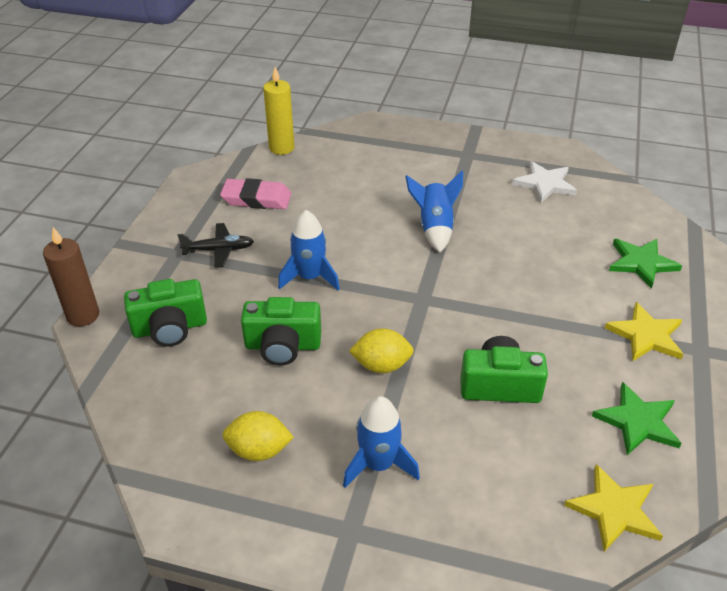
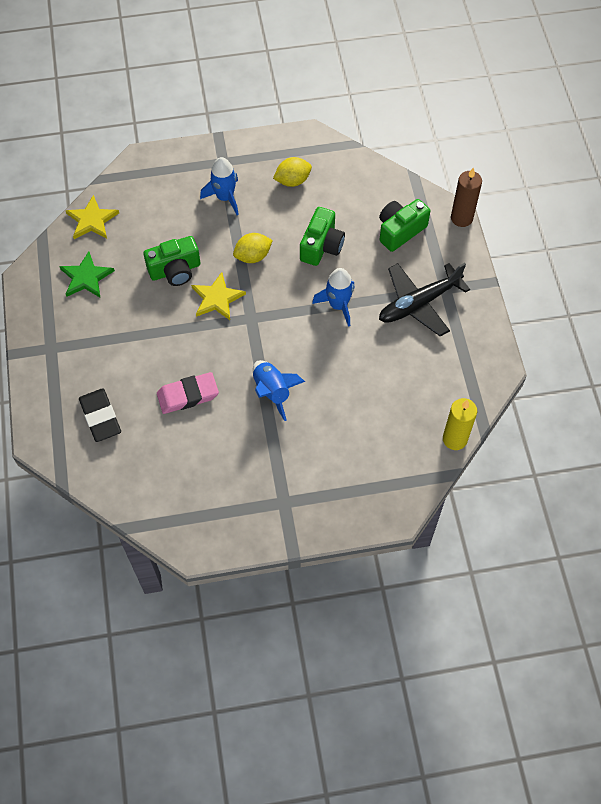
camera: 155 degrees right, 20 degrees up
(219, 250) = (418, 303): black plane -> black plane, size x1.72
(256, 199) = (430, 366): pink eraser -> pink eraser (188, 395)
(282, 345) = (321, 246): green camera -> green camera turned 135 degrees clockwise
(544, 184) = (200, 487): white star -> none
(641, 263) = (100, 417): green star -> black eraser
(646, 335) = (89, 346): yellow star -> yellow star (217, 298)

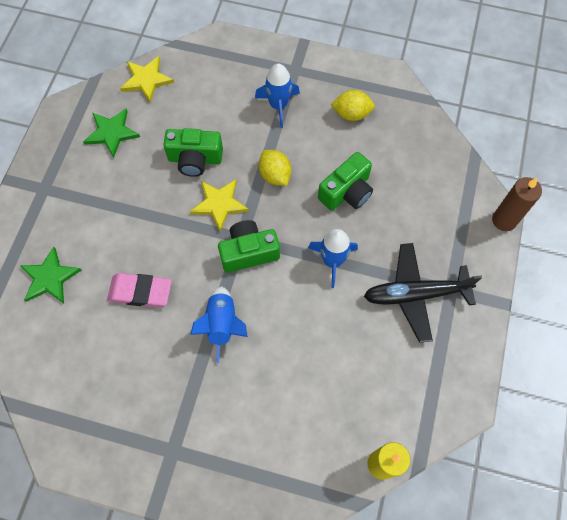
camera: 25 degrees right, 5 degrees up
(100, 417) = (50, 278): black eraser -> green star
(253, 256) = (275, 175): yellow lemon -> yellow lemon turned 60 degrees clockwise
(400, 231) = (433, 208): green camera -> green camera (249, 252)

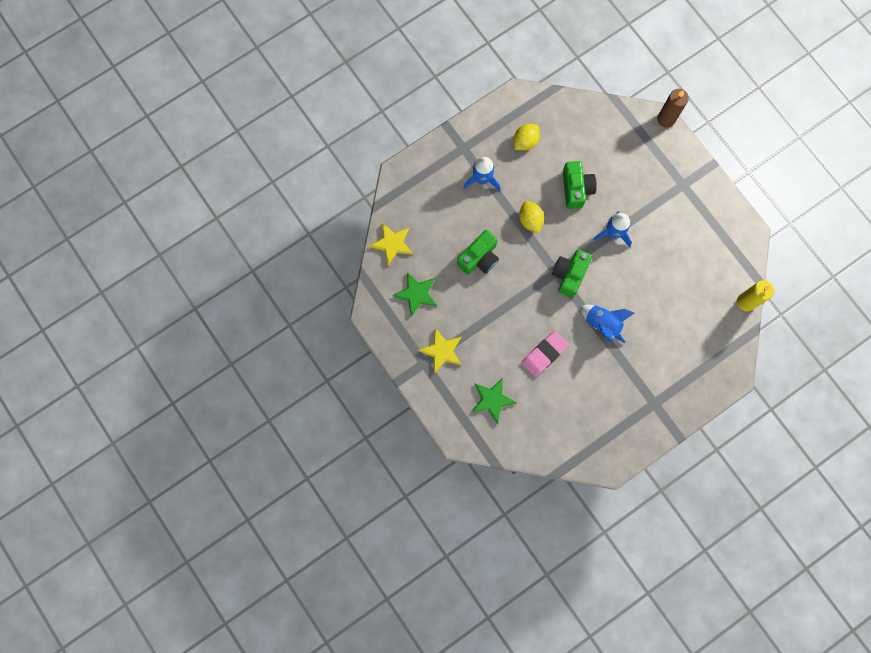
camera: 50 degrees left, 10 degrees up
(219, 204) = (523, 267): yellow star -> yellow star (442, 351)
(275, 175) = (530, 220): yellow lemon -> yellow lemon turned 60 degrees clockwise
(415, 294) = (670, 205): black plane -> none

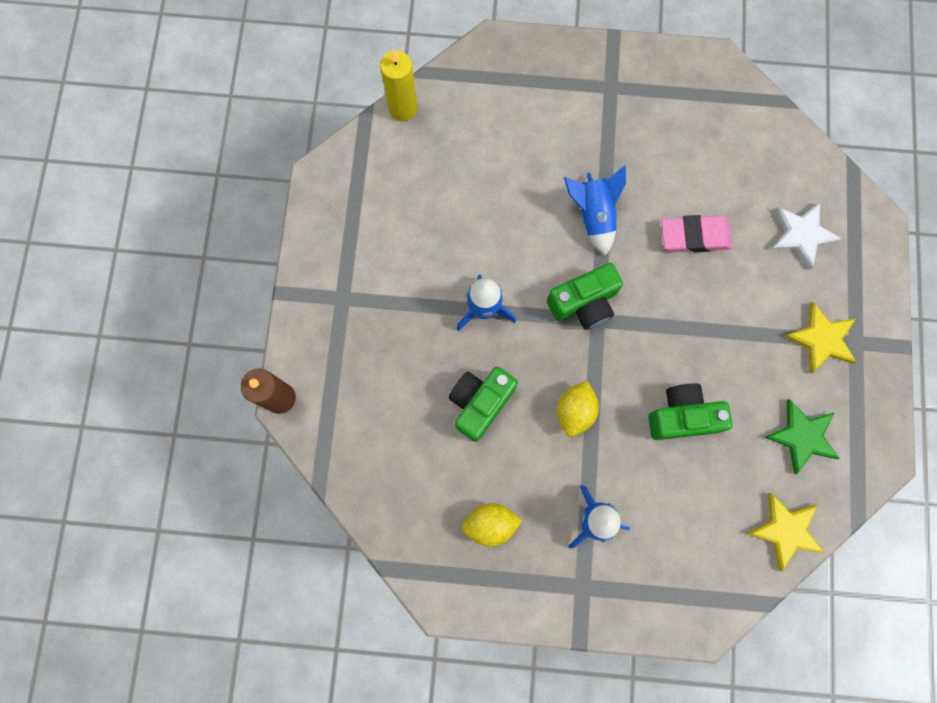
camera: 140 degrees left, 0 degrees up
(492, 400) = (802, 234): green star -> white star

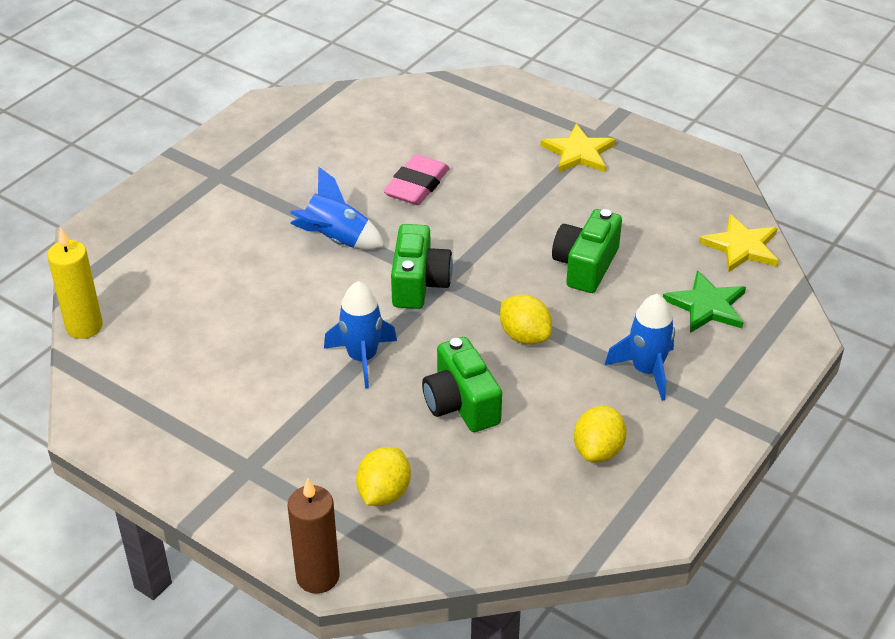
camera: 60 degrees left, 35 degrees down
(370, 398) = (384, 493): none -> yellow lemon
(802, 234) = (473, 124): white star -> none
(802, 436) = (660, 201): green star -> green star (707, 306)

